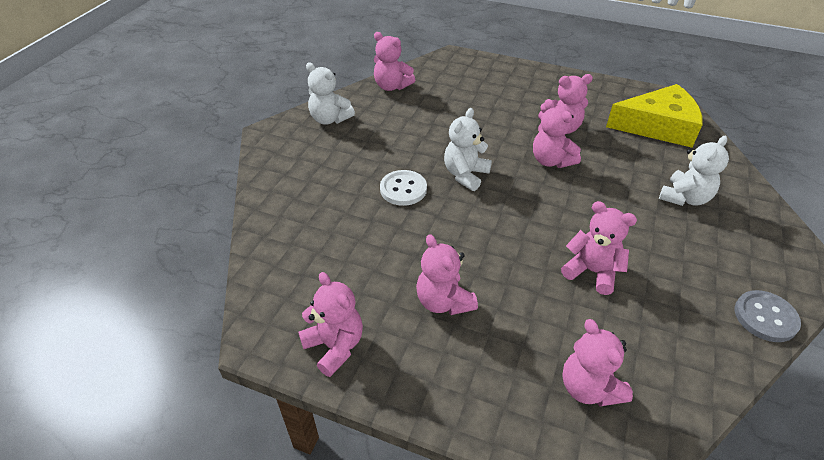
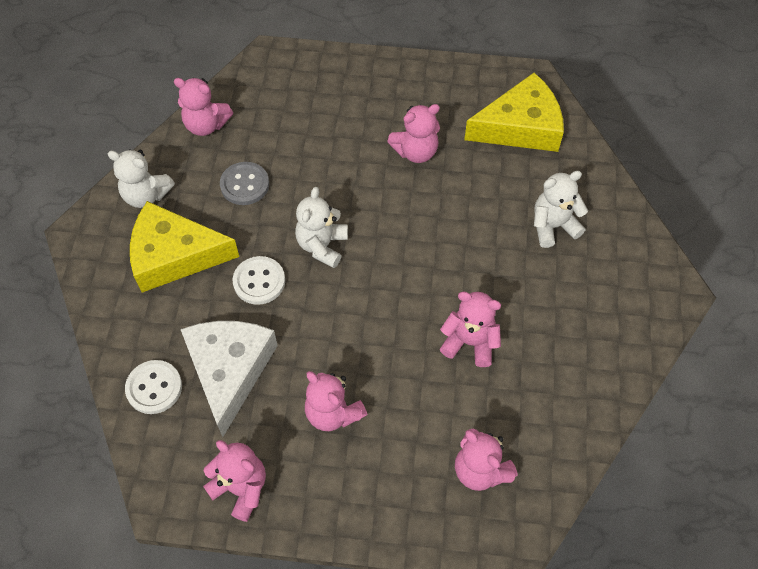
camera: 15 degrees left, 15 degrees up
(285, 247) = (154, 388): none -> white button
(338, 159) = (174, 255): none -> yellow cheese
(356, 248) = (229, 371): none -> white cheese
(551, 161) = (411, 204): pink teddy bear -> none
(684, 198) = (553, 226): white teddy bear -> white teddy bear turned 135 degrees counterclockwise
(765, 317) = (630, 356): grey button -> grey button (244, 185)

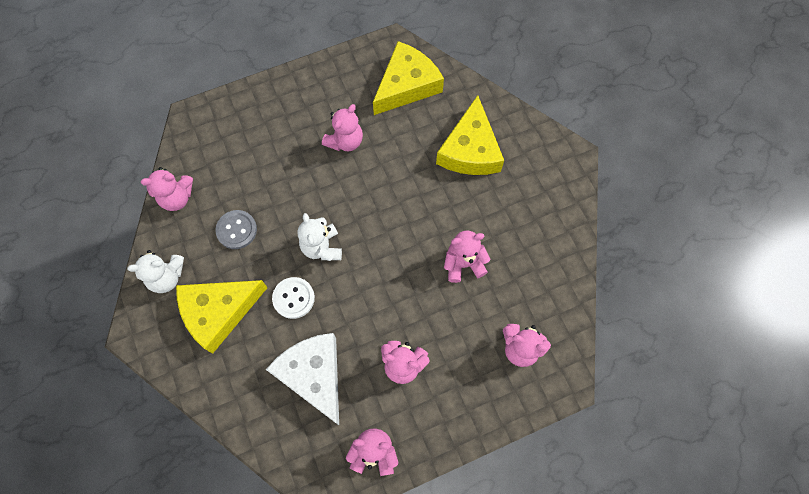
camera: 30 degrees left, 10 degrees up
(154, 388) = (268, 418): white button -> none
(553, 226) = (470, 150): white teddy bear -> yellow cheese

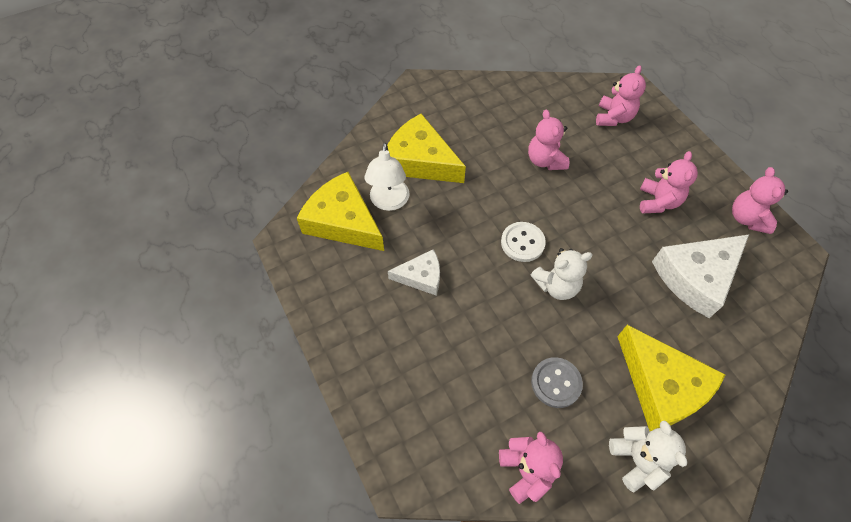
camera: 95 degrees left, 10 degrees down
(293, 298) = (621, 307): white button -> white button (522, 243)
(345, 141) = (421, 277): pink teddy bear -> white cheese
(424, 121) = (389, 202): none -> white lamp
(470, 150) = (420, 161): yellow cheese -> yellow cheese turned 150 degrees counterclockwise

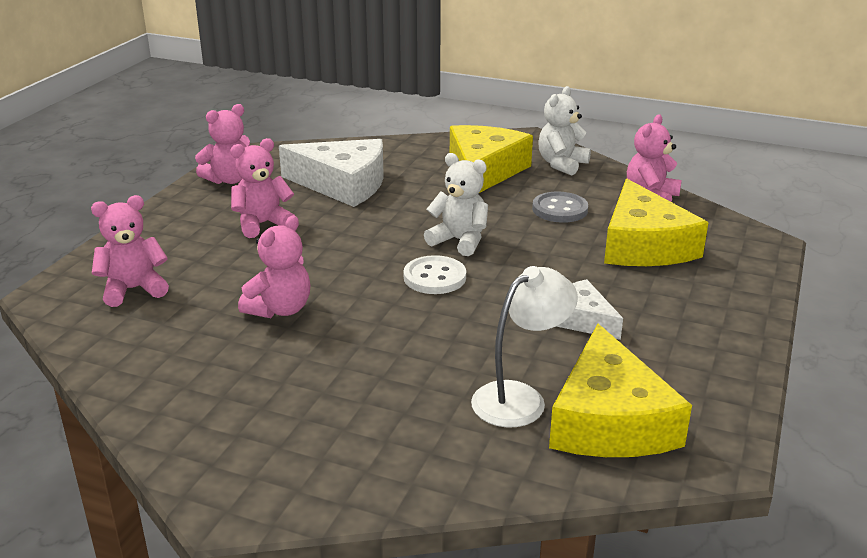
camera: 130 degrees left, 30 degrees down
(420, 161) = (410, 409): yellow cheese -> yellow cheese (643, 245)

